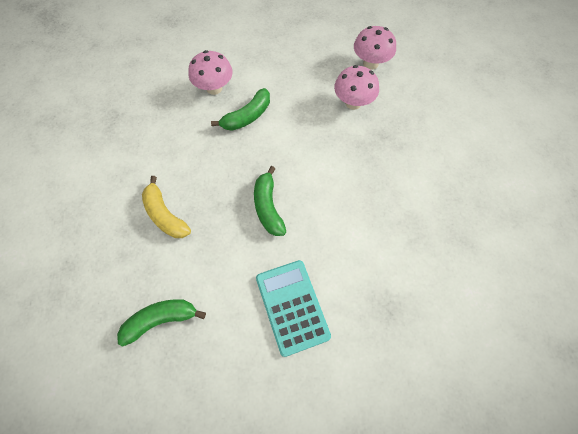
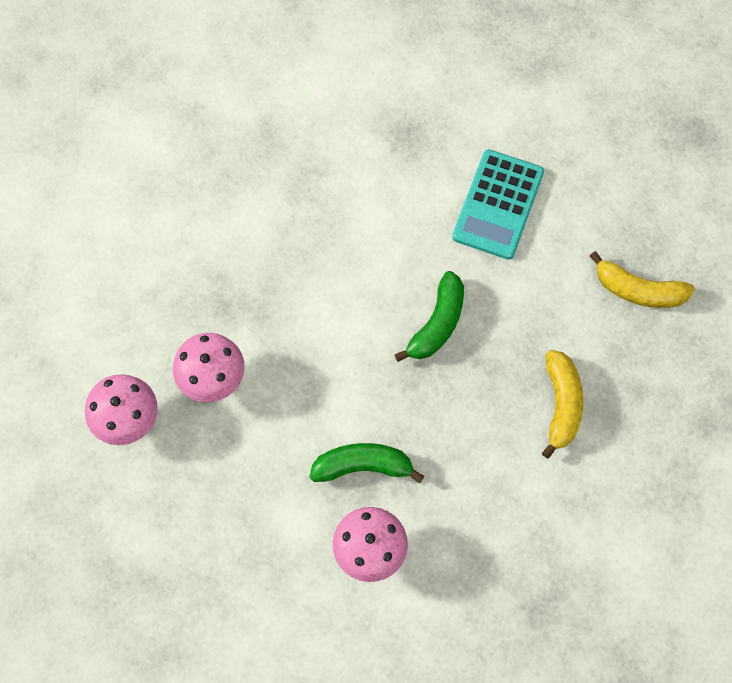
camera: 140 degrees left, 5 degrees up
(161, 320) = (638, 290): green banana -> yellow banana

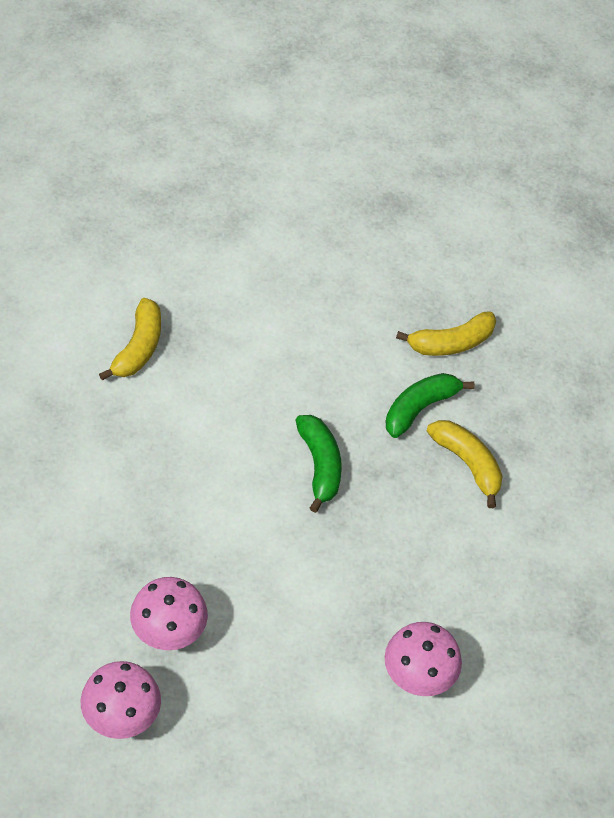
camera: 45 degrees left, 15 degrees down
(363, 466) = (356, 614): green banana -> green banana (420, 408)
(375, 129) = (138, 348): none -> yellow banana
(498, 205) = (289, 346): turquoise calculator -> none

